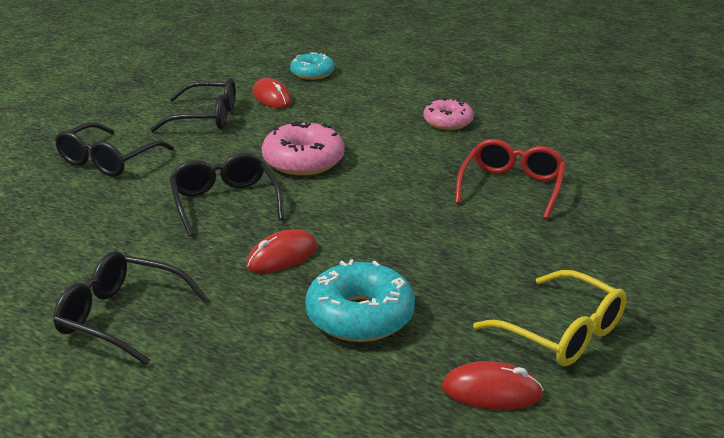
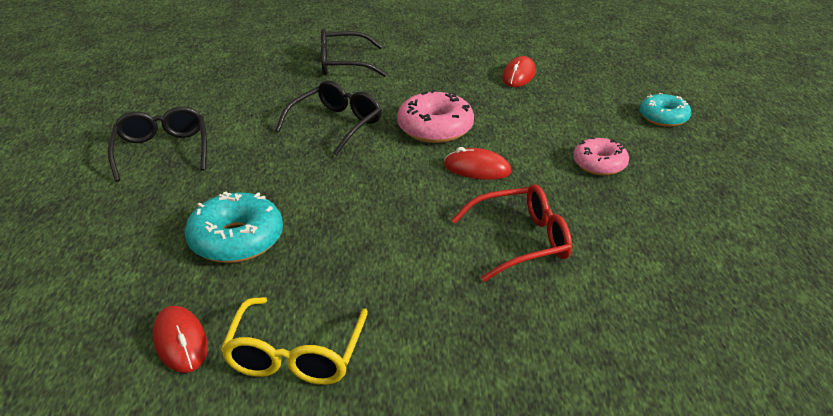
camera: 55 degrees right, 5 degrees up
(206, 117) = (449, 67): black glasses -> none
(282, 256) = (287, 176): red mouse -> red mouse (477, 169)
(312, 73) = (588, 73): turquoise donut -> turquoise donut (663, 117)

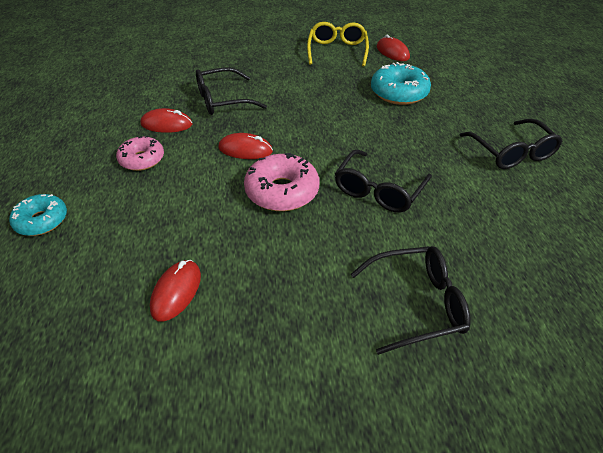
camera: 175 degrees right, 10 degrees up
(521, 241) = (222, 100): red glasses -> black glasses
(591, 206) = (166, 124): none -> red mouse

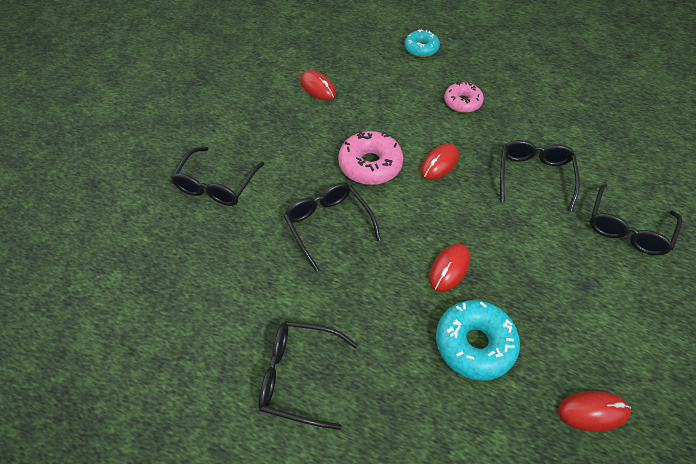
camera: 120 degrees right, 10 degrees up
(166, 124) = (508, 127): red mouse -> red mouse (449, 268)
(246, 58) = (627, 228): none -> black glasses
(337, 51) = (620, 338): yellow glasses -> none

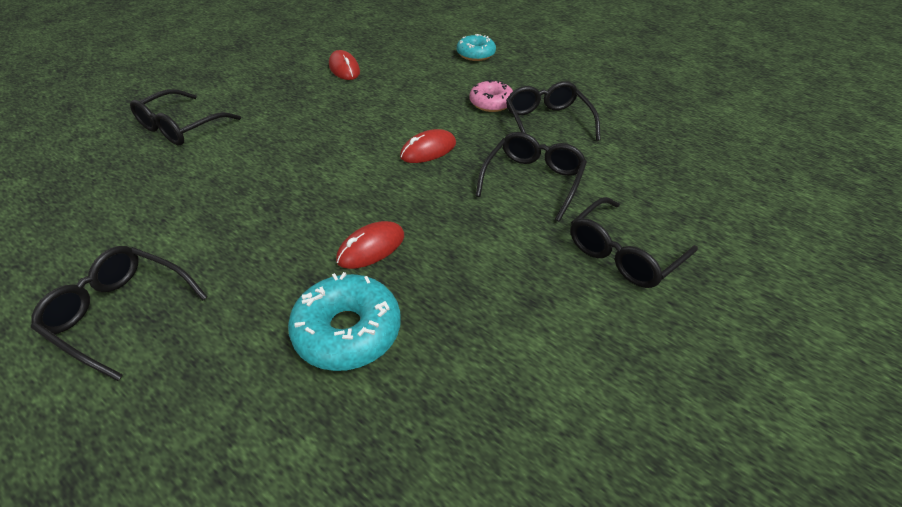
camera: 15 degrees right, 10 degrees down
(328, 225) = (265, 181): black glasses -> black glasses (547, 122)
(370, 165) = (350, 138): pink donut -> none
(592, 411) = (454, 450): red mouse -> none

